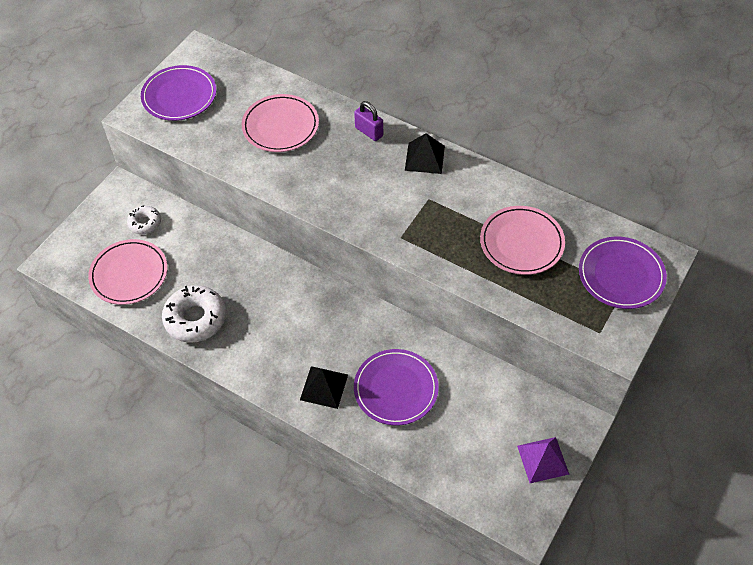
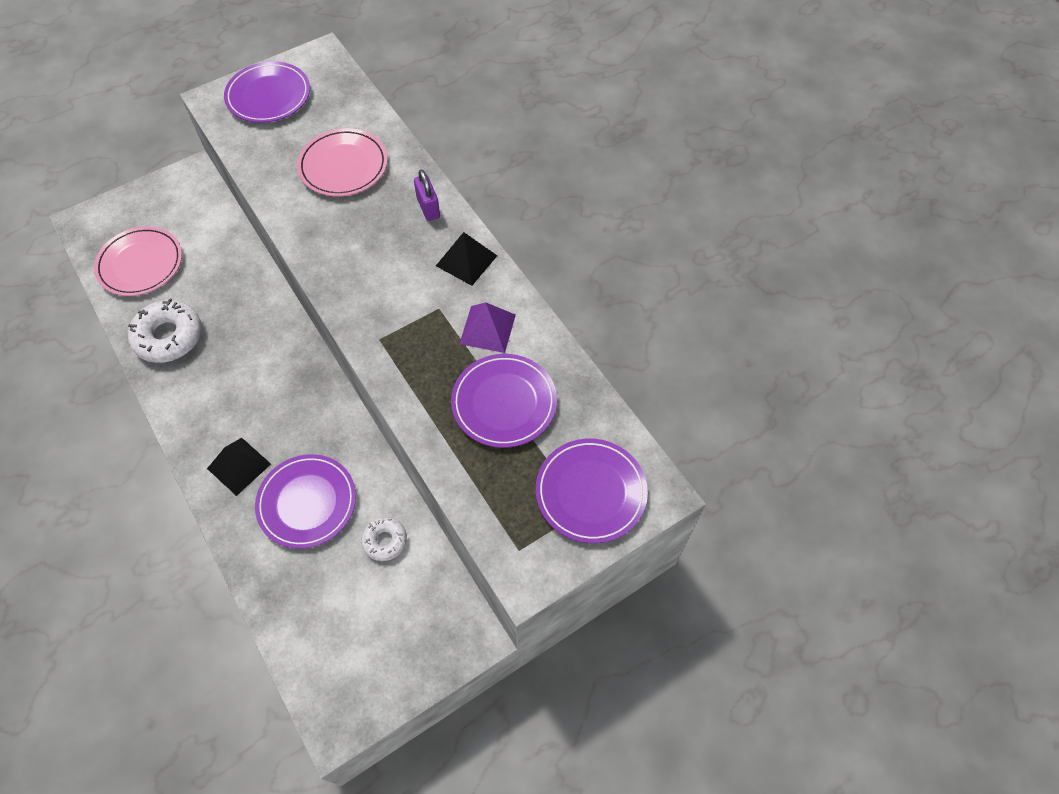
camera: 25 degrees right, 5 degrees up
(145, 223) = (189, 218): white donut -> white donut (385, 540)
(521, 243) = (504, 403): pink plate -> purple plate
(543, 459) = (404, 659): purple pyramid -> purple pyramid (487, 329)

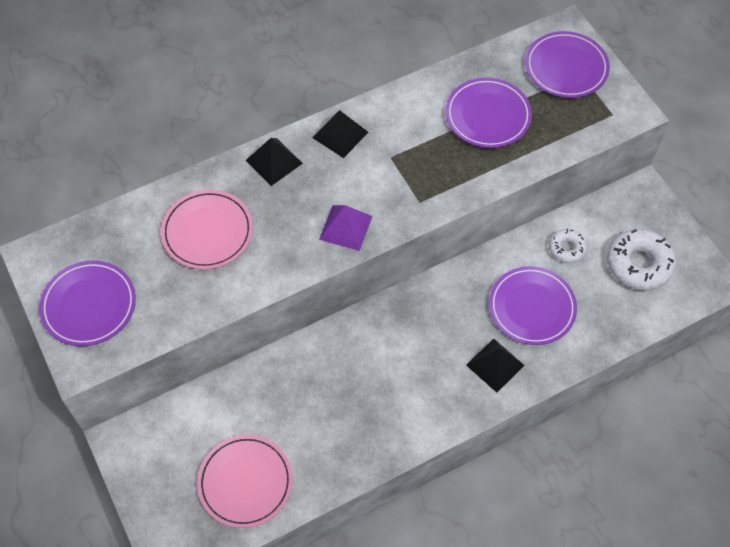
camera: 85 degrees left, 0 degrees up
(169, 337) = (345, 442): white donut -> white donut (639, 264)
(428, 207) = (274, 161): purple padlock -> black pyramid
(487, 329) = (415, 123): purple pyramid -> purple pyramid (346, 227)

